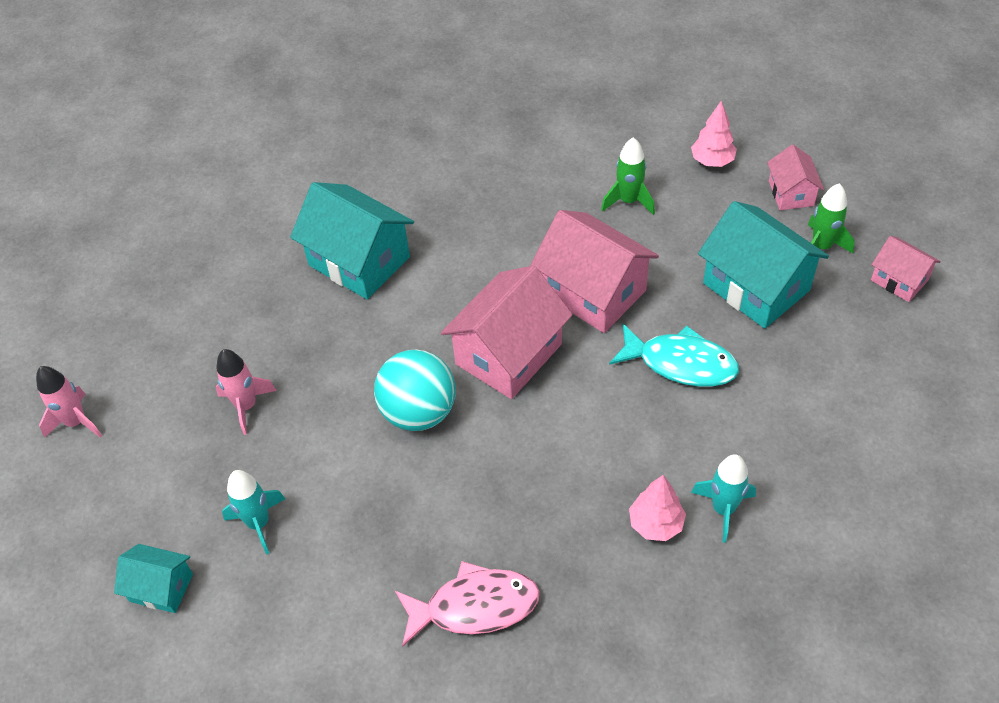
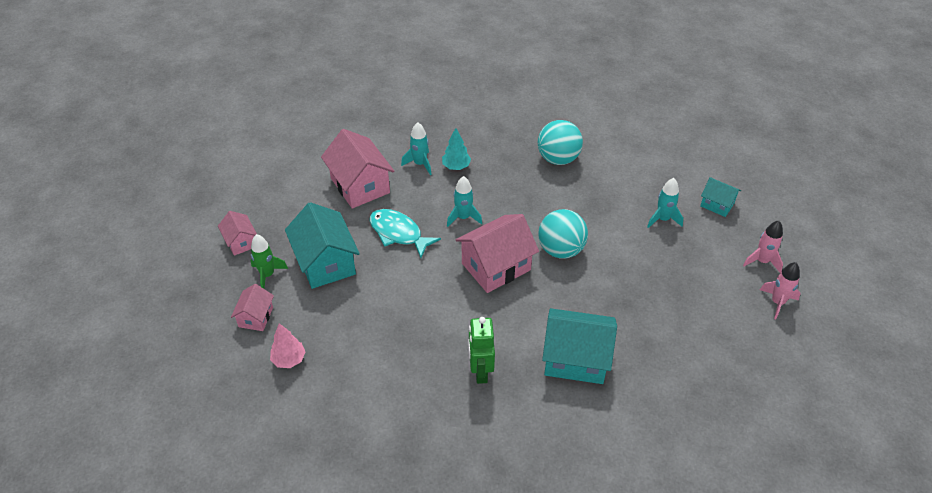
camera: 165 degrees left, 5 degrees down
(246, 406) = (666, 282): pink rocket -> pink rocket (762, 261)
(359, 261) = (575, 359): turquoise house -> turquoise house turned 45 degrees counterclockwise
(474, 606) = (558, 158): pink fish -> turquoise ball
(475, 214) = (480, 371): none -> green robot
(593, 292) = (426, 289): pink house -> pink house (360, 185)
(594, 422) = (463, 217): none -> turquoise rocket
(628, 201) = (367, 346): green rocket -> none
(656, 524) = (456, 166): pink tree -> turquoise tree

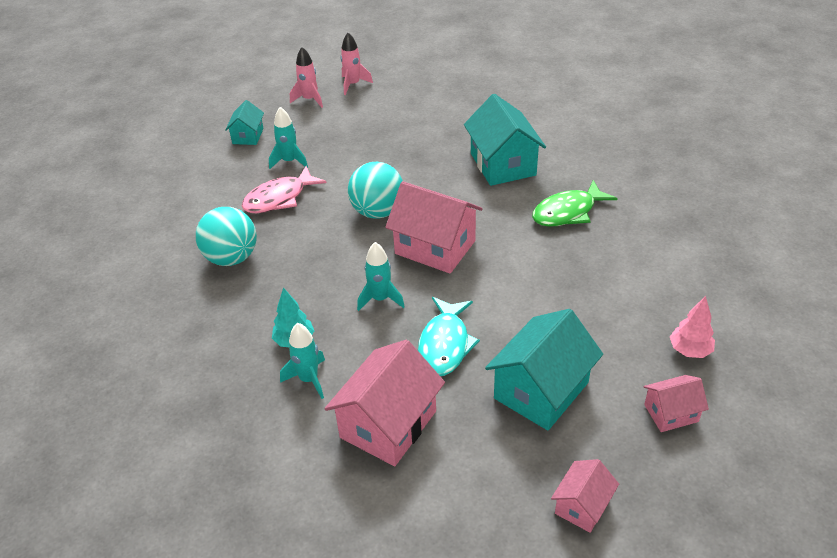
camera: 115 degrees left, 5 degrees down
(267, 275) = (606, 439): green rocket -> none
(480, 371) = (568, 212): green robot -> green fish
(614, 199) = (279, 198): none -> pink fish

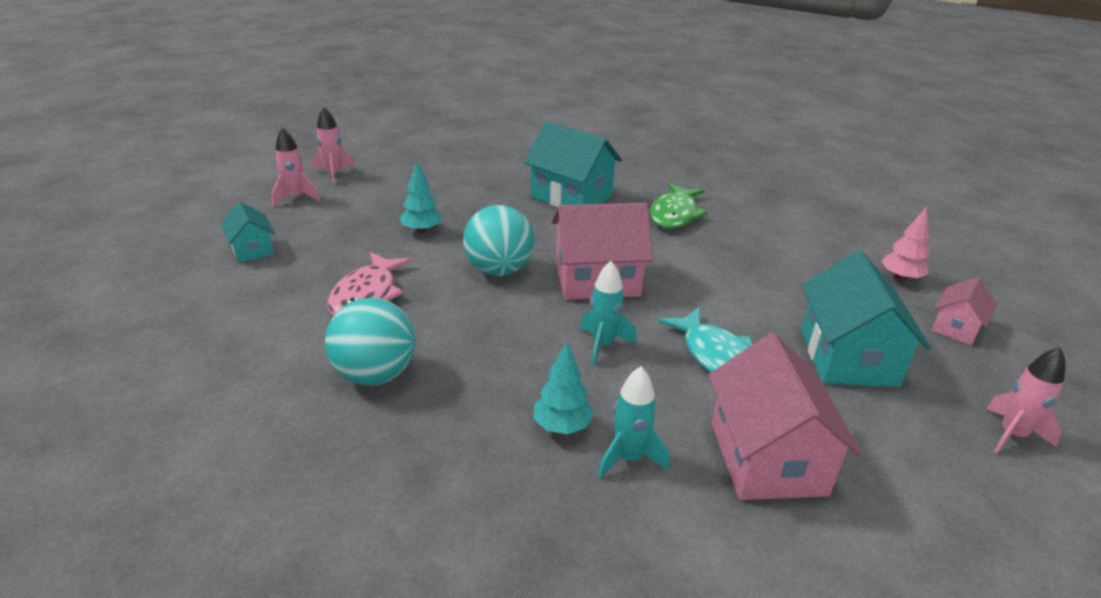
camera: 40 degrees left, 10 degrees down
(289, 161) = (337, 257): turquoise rocket -> none
(362, 158) = (421, 230): none -> turquoise tree
(582, 506) = (1012, 435): pink house -> pink rocket

